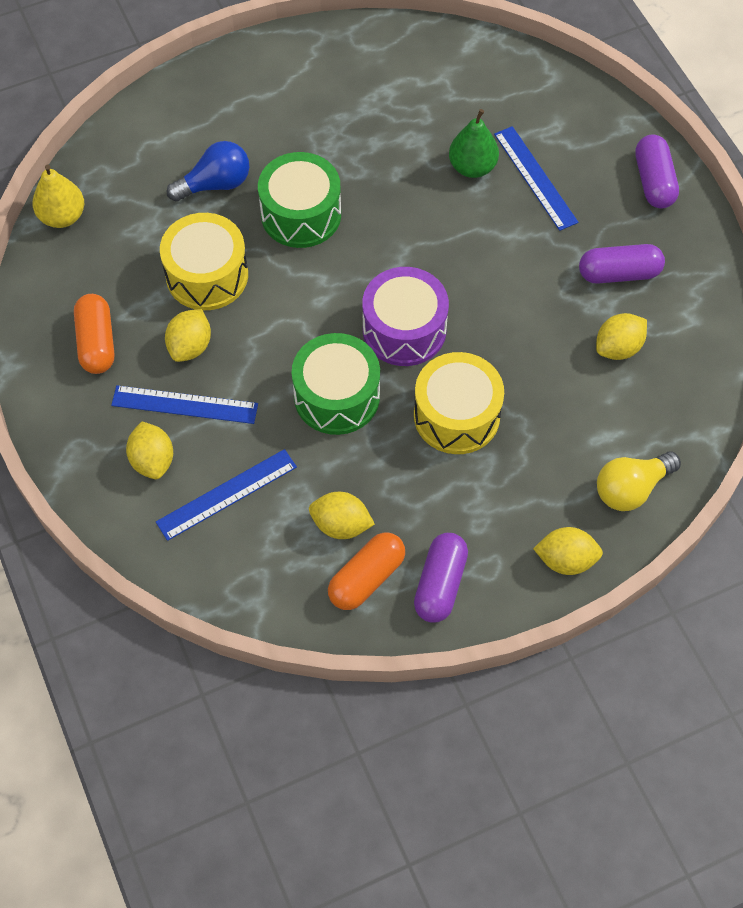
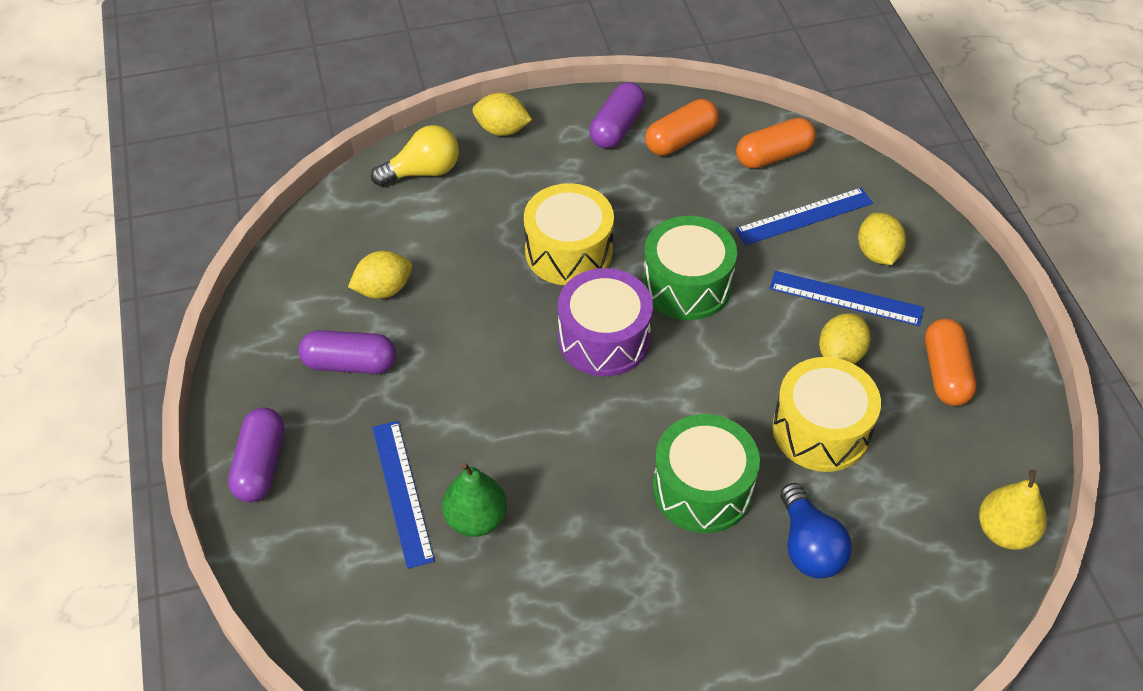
camera: 170 degrees left, 10 degrees down
(215, 184) = (809, 546): blue light bulb -> blue light bulb turned 90 degrees counterclockwise
(262, 571) = (773, 155): none -> orange capsule
(341, 525) = (698, 179): yellow lemon -> none

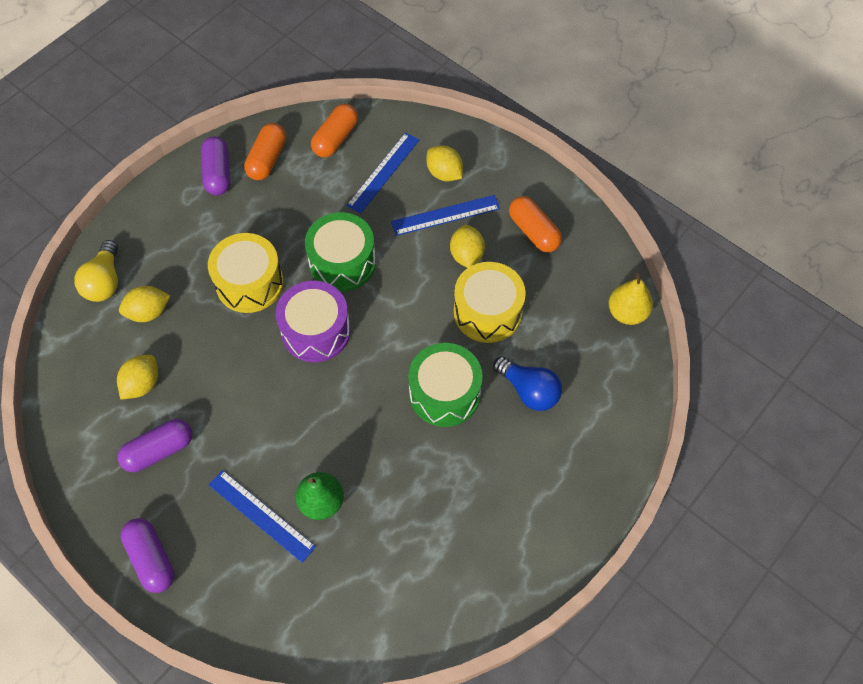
camera: 35 degrees left, 10 degrees up
(423, 172) = (104, 281): yellow light bulb -> yellow light bulb turned 150 degrees clockwise
(502, 130) = (138, 218): yellow lemon -> yellow lemon (148, 312)

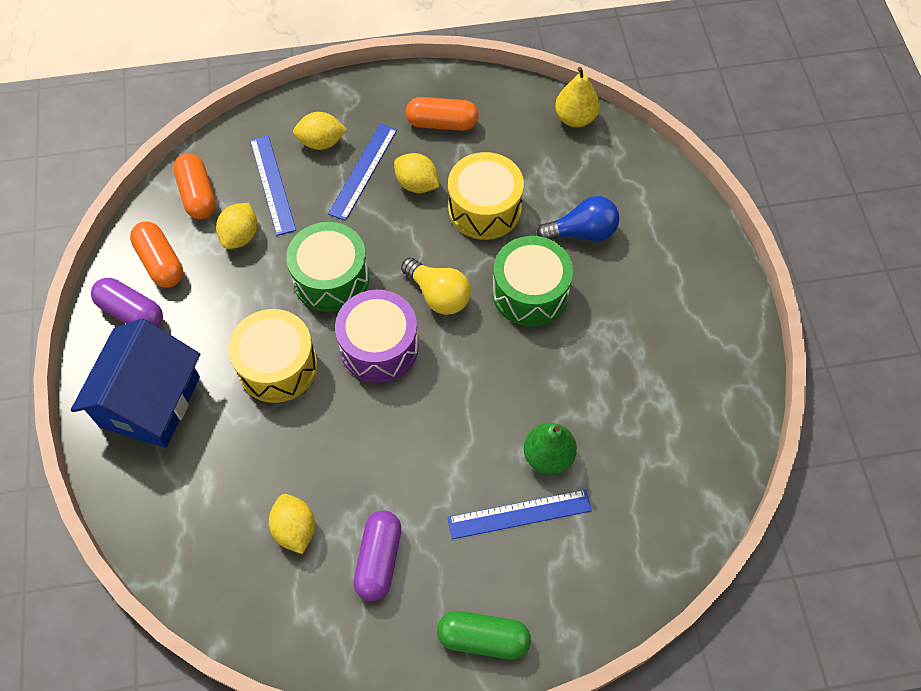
camera: 50 degrees left, 0 degrees up
(104, 281) = (148, 490): yellow light bulb -> yellow light bulb (438, 295)
(148, 312) = (222, 473): yellow lemon -> yellow lemon (240, 236)
(151, 559) = (483, 638): purple capsule -> green capsule
(165, 234) = (150, 402): none -> blue house

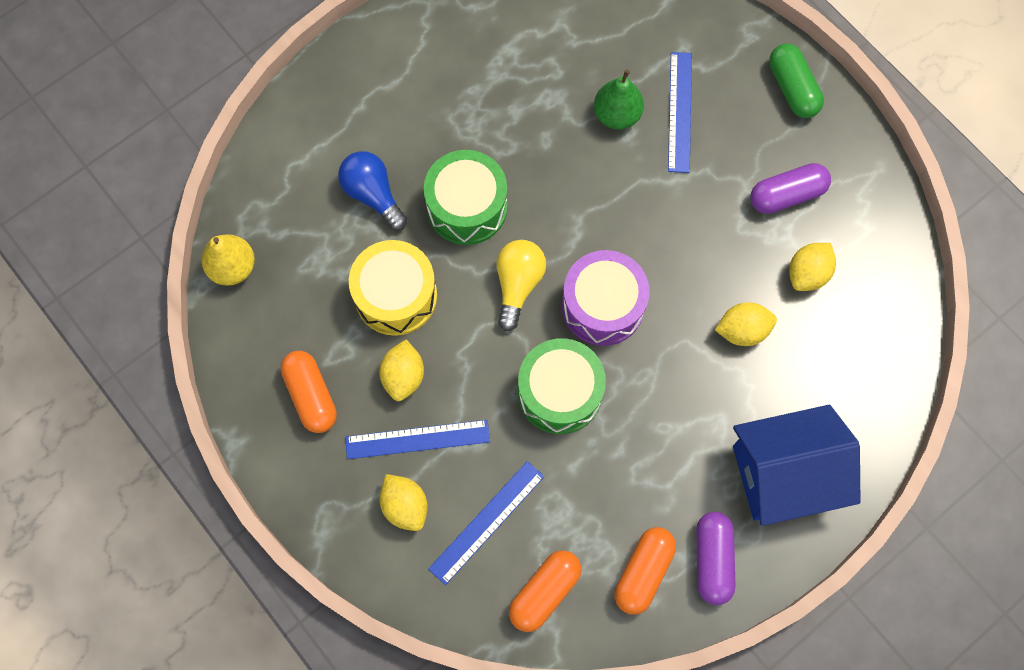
camera: 120 degrees left, 10 degrees up
(240, 236) = (566, 512): yellow lemon -> yellow lemon (742, 330)
(277, 366) = (678, 383): yellow drum -> none
(519, 514) = (680, 111): blue ruler -> blue ruler turned 45 degrees clockwise

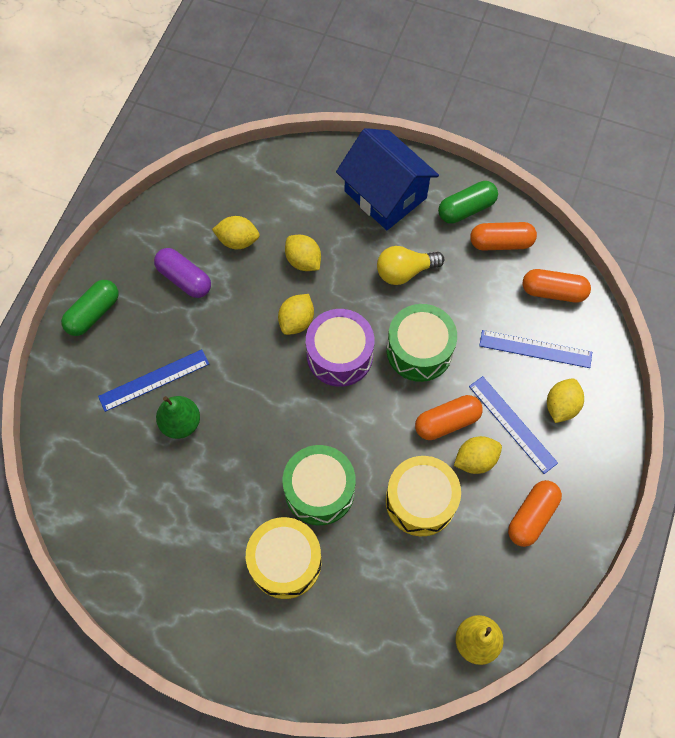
camera: 120 degrees left, 5 degrees down
(373, 195) = (351, 568): blue light bulb -> none
(417, 140) = (285, 562): none -> yellow drum
(461, 372) = (447, 422): none -> orange capsule
(518, 285) = (359, 420): yellow light bulb -> yellow light bulb (405, 271)
(669, 283) = (296, 321): none -> yellow lemon
(712, 559) = (466, 209): purple capsule -> green capsule

